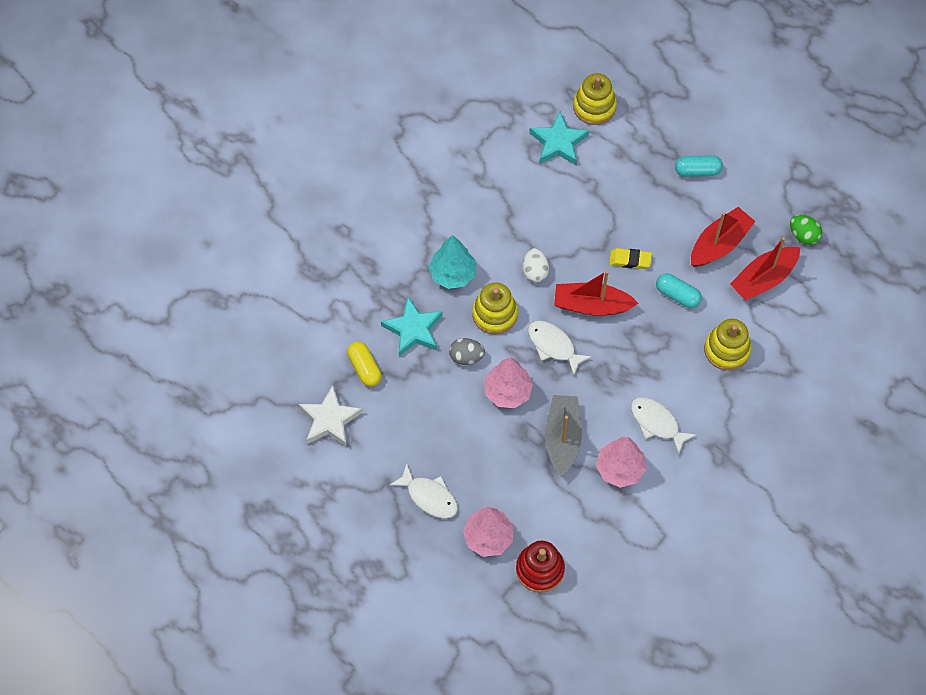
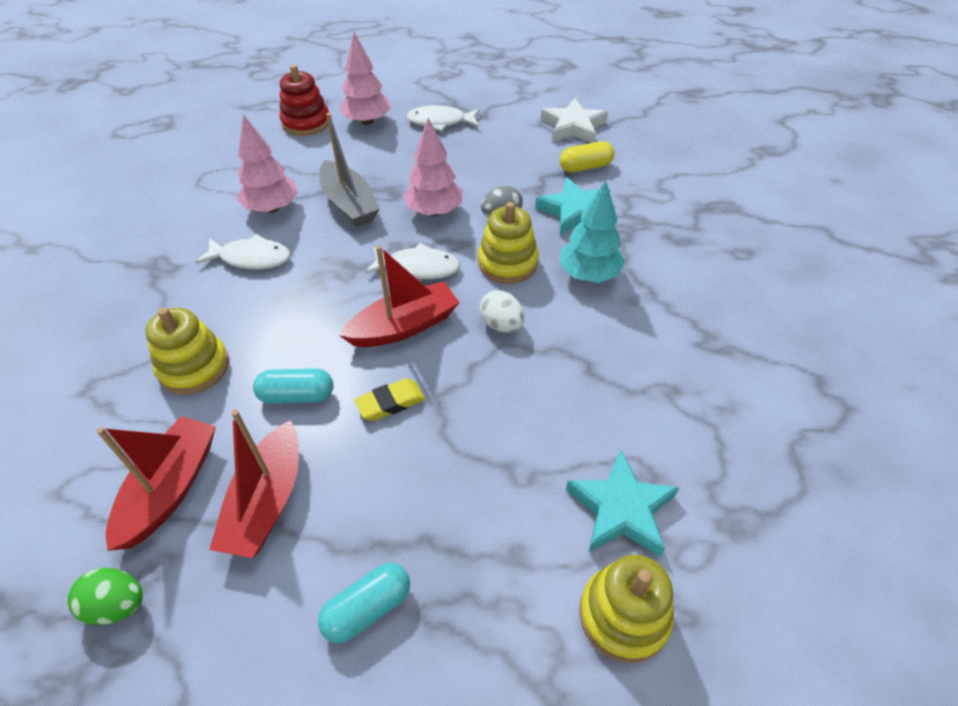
camera: 145 degrees right, 15 degrees down
(364, 368) = (585, 167): yellow capsule -> yellow capsule turned 45 degrees counterclockwise

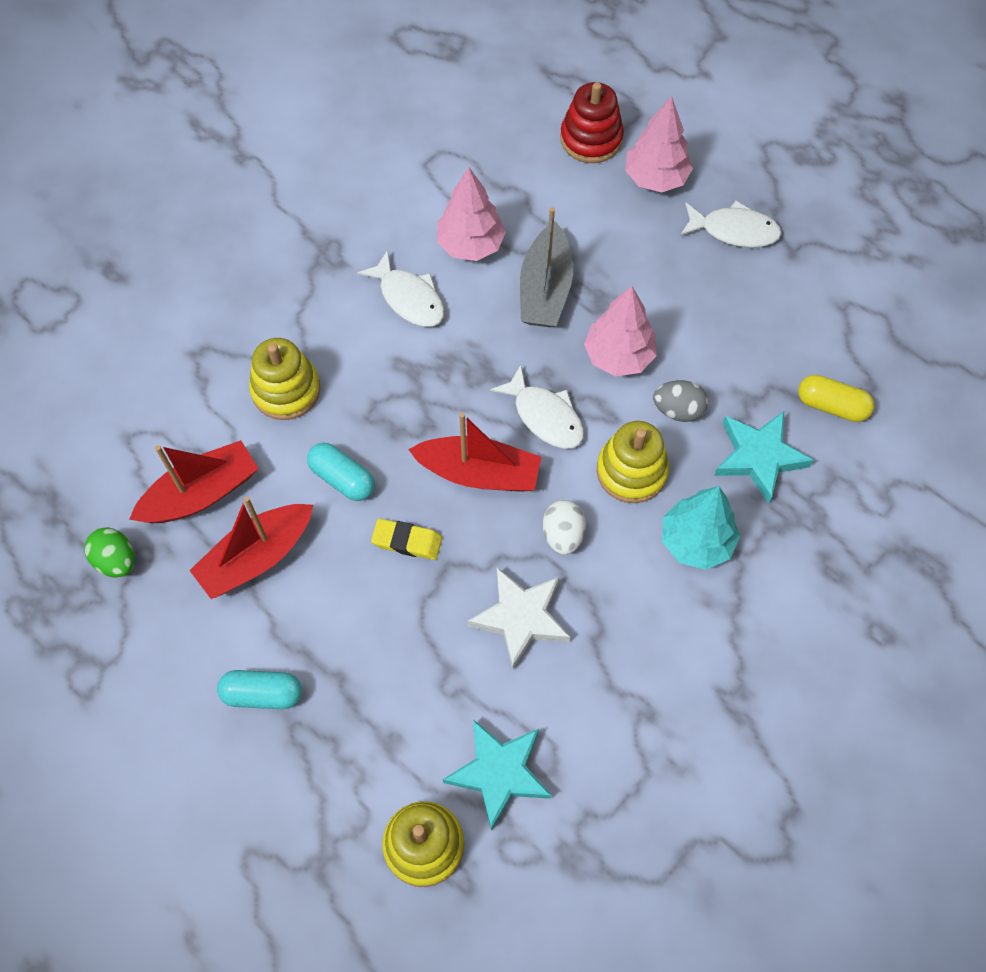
camera: 40 degrees right, 15 degrees up
(440, 122) = (734, 230): white fish -> white fish turned 150 degrees clockwise
(573, 127) = (878, 337): white star -> white star (520, 618)

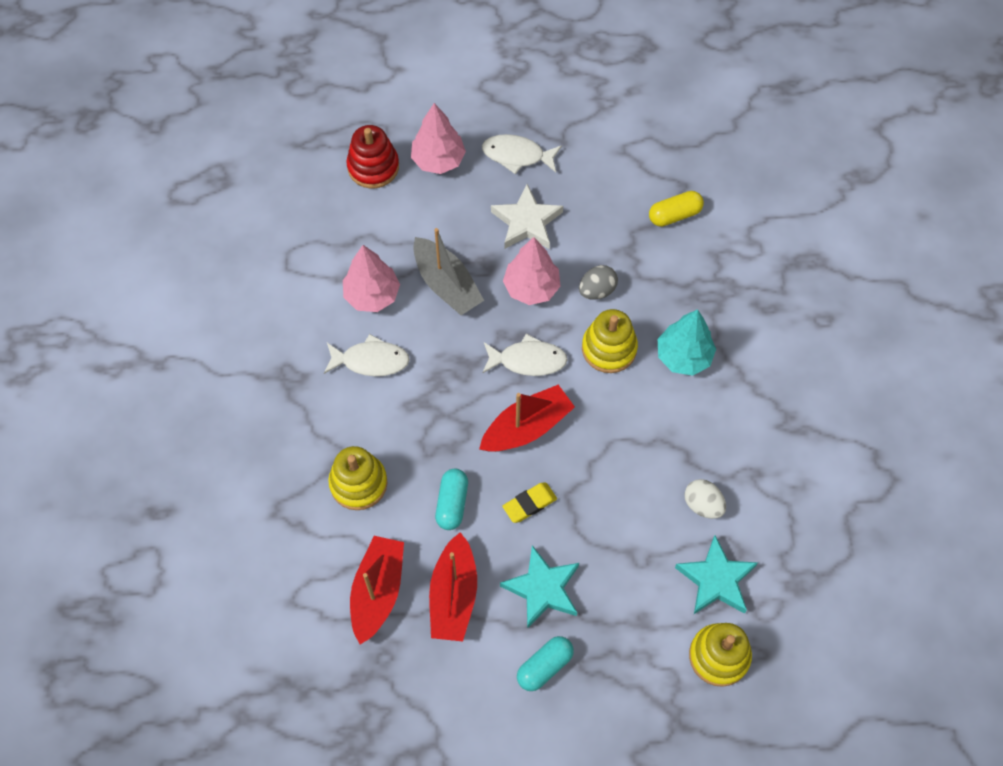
camera: 45 degrees left, 0 degrees up
(116, 560) = (371, 679): green egg -> none
(342, 478) = (452, 503): turquoise capsule -> turquoise capsule turned 75 degrees counterclockwise
(520, 618) = (638, 486): white star -> white star (526, 222)
(563, 535) = (610, 419): white egg -> white egg (703, 505)
(734, 230) = (517, 155): white fish -> white fish turned 135 degrees counterclockwise
(758, 457) = (667, 278): turquoise star -> turquoise star (542, 589)

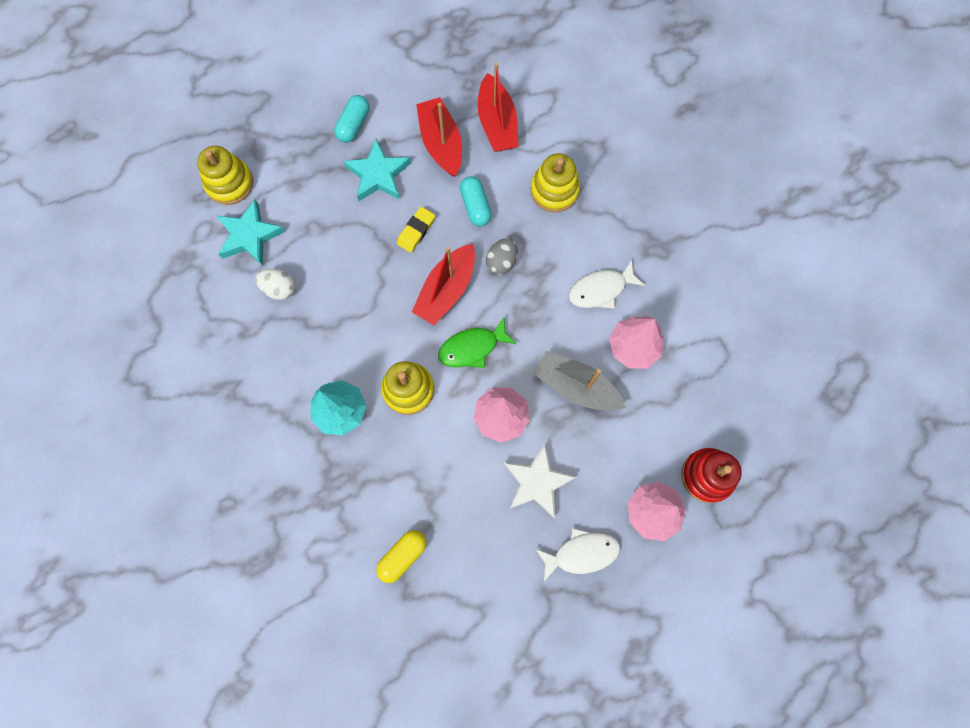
camera: 155 degrees right, 10 degrees up
(528, 360) = (472, 348): white fish -> green fish
(597, 290) = (442, 441): grey egg -> grey egg (501, 262)

